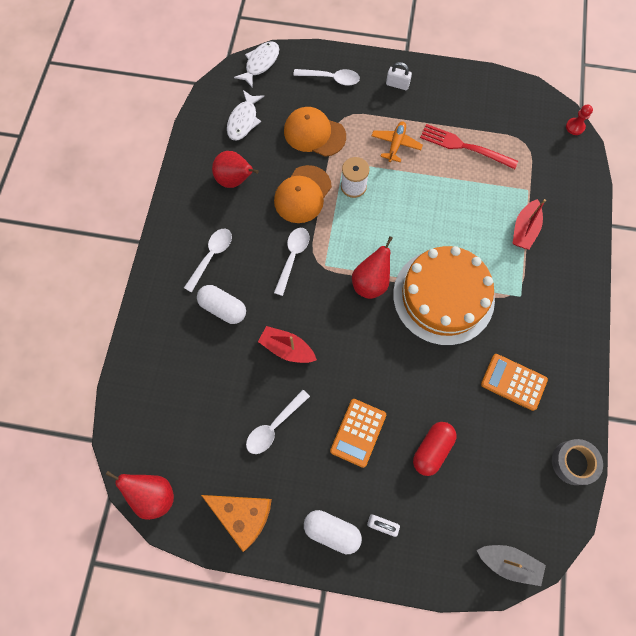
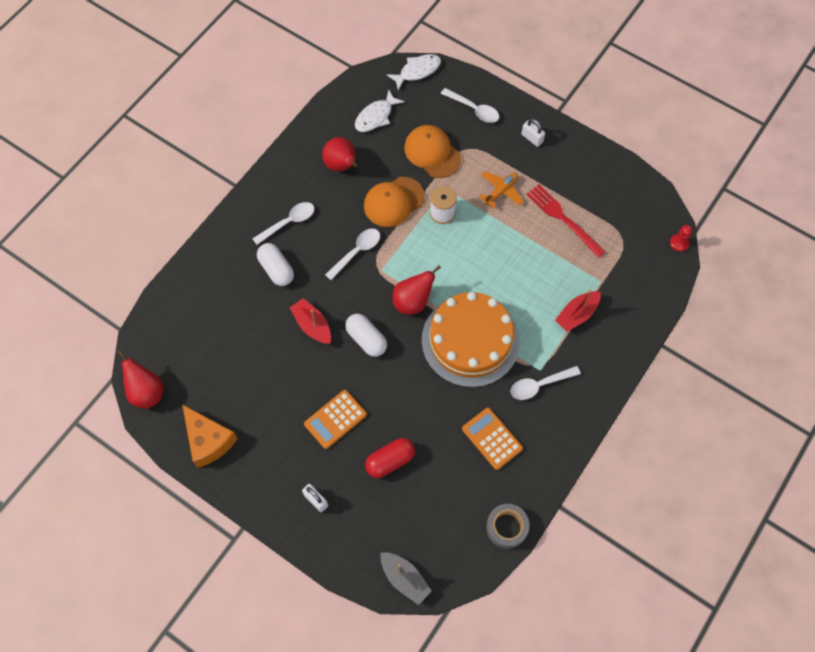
camera: 25 degrees right, 5 degrees down
(274, 426) = (269, 383): white spoon -> white spoon (539, 385)
(332, 531) = (273, 486): white capsule -> white capsule (366, 339)

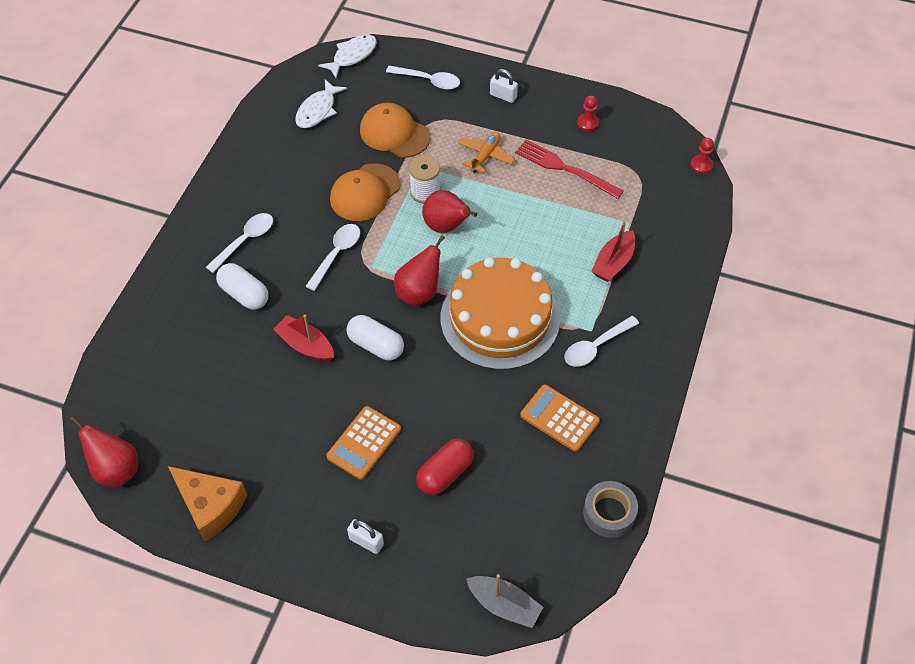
camera: 15 degrees left, 10 degrees down
(341, 166) = (292, 168): red pear -> red pear (446, 226)
(595, 180) = (587, 123): none -> red pawn

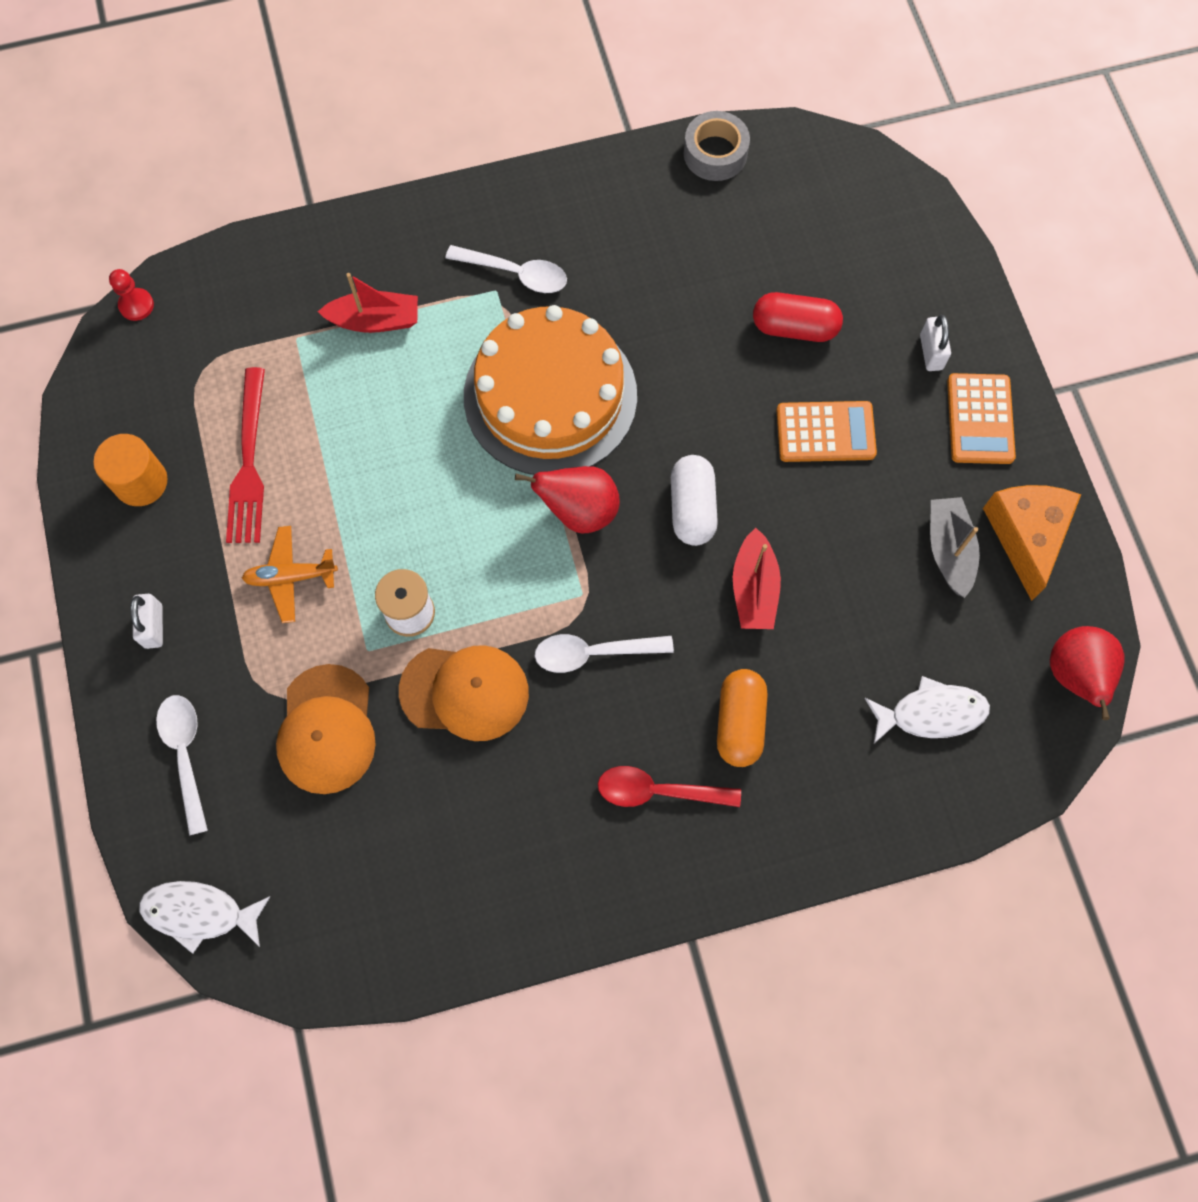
camera: 125 degrees left, 15 degrees up
(244, 294) = (739, 722): white capsule -> orange capsule
(245, 240) = (658, 791): white spoon -> red spoon
(318, 110) = (351, 878): white fish -> white fish (931, 713)
(446, 226) = (451, 547): red pear -> none
(504, 605) = (888, 189): grey boat -> grey boat (949, 550)
(559, 418) = (639, 258): orange calculator -> orange calculator (980, 419)
(587, 123) = (141, 482): red pawn -> orange cylinder

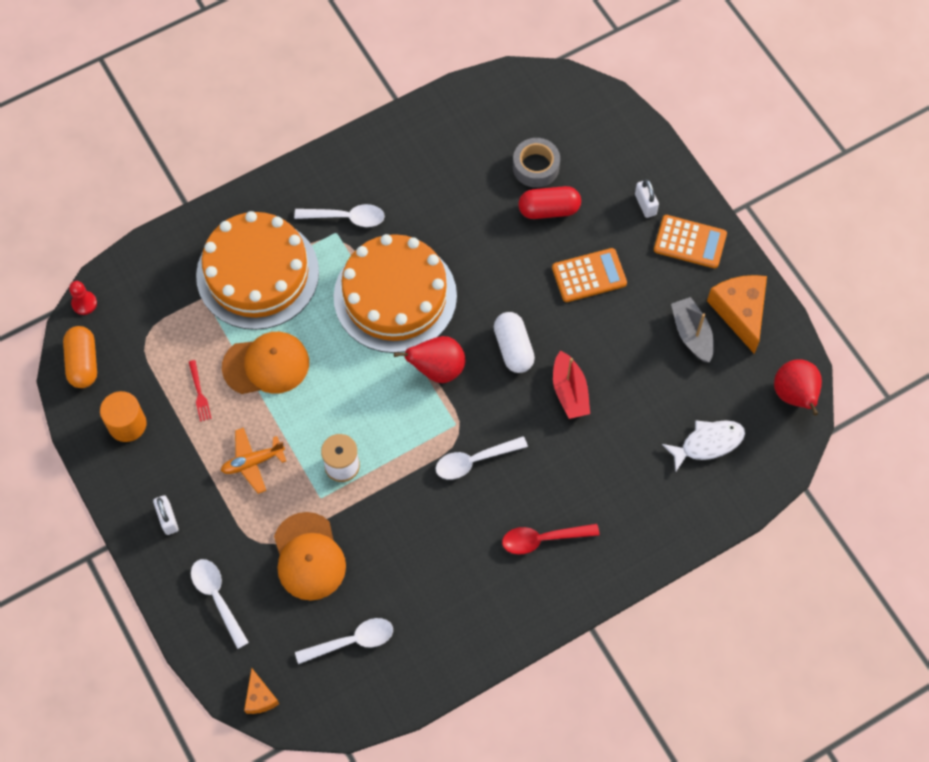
camera: 15 degrees left, 5 degrees down
(200, 913) = (260, 697): white fish -> orange cheese
(249, 464) = (199, 393): red fork -> red fork, size x0.49
(350, 867) = (352, 641): none -> white spoon
(375, 320) = (257, 273): red boat -> orange cake
(465, 692) = (395, 508): orange cap -> orange cap (266, 365)
(715, 153) = (461, 101): grey tape -> grey tape (536, 167)
(739, 722) = (584, 481): orange capsule -> orange capsule (83, 363)
(980, 419) = (690, 242): orange calculator -> orange calculator turned 60 degrees counterclockwise

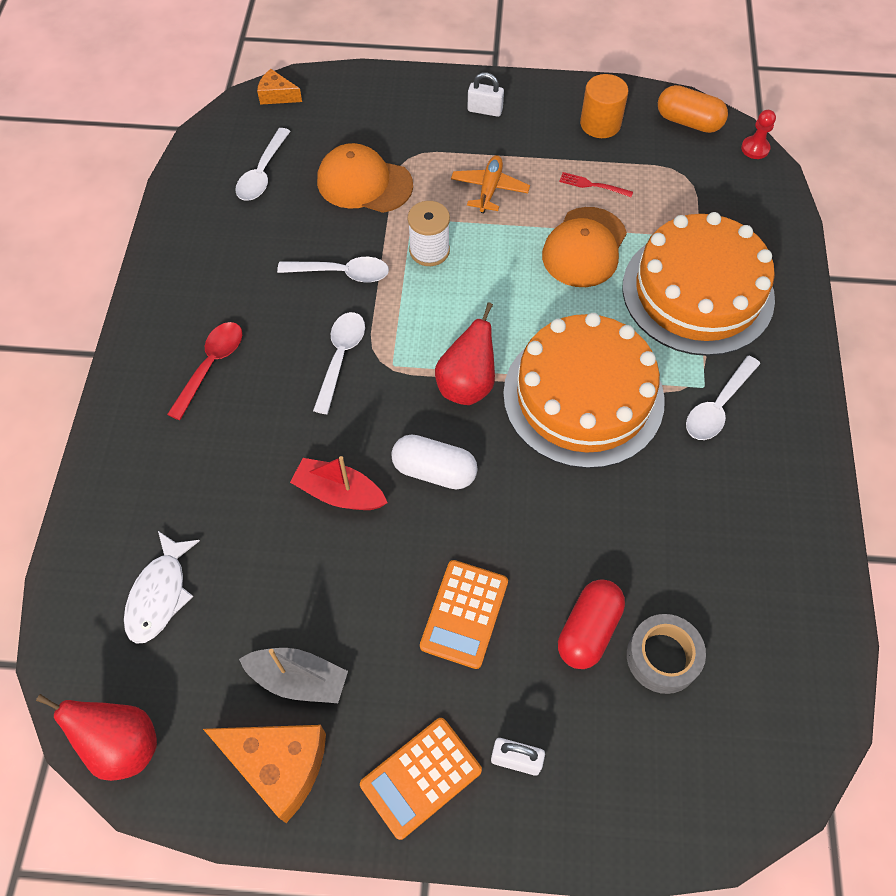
camera: 125 degrees right, 5 degrees down
(217, 598) = (385, 108): white spoon -> white spoon (342, 273)

